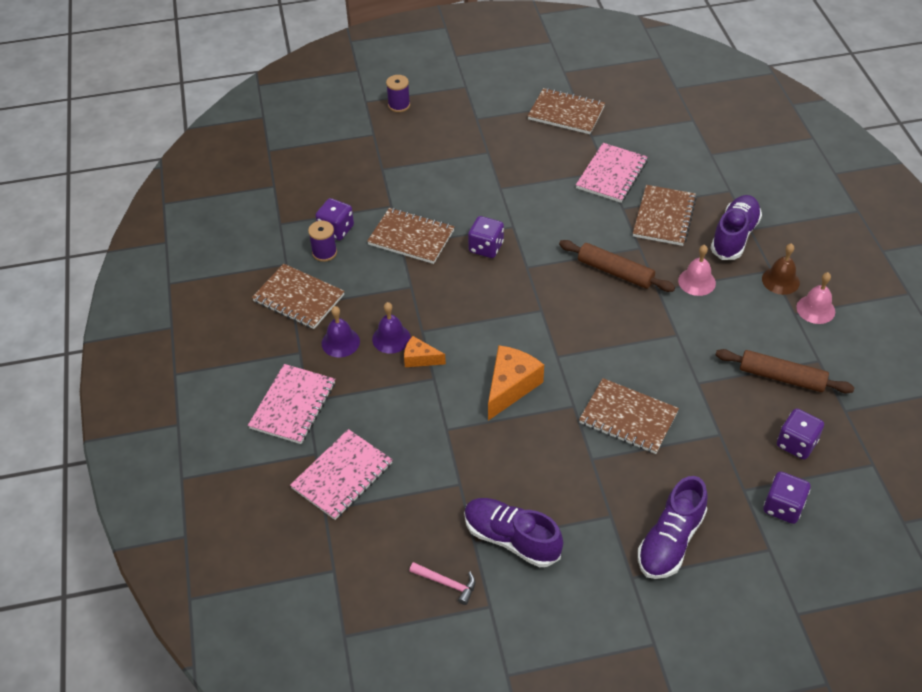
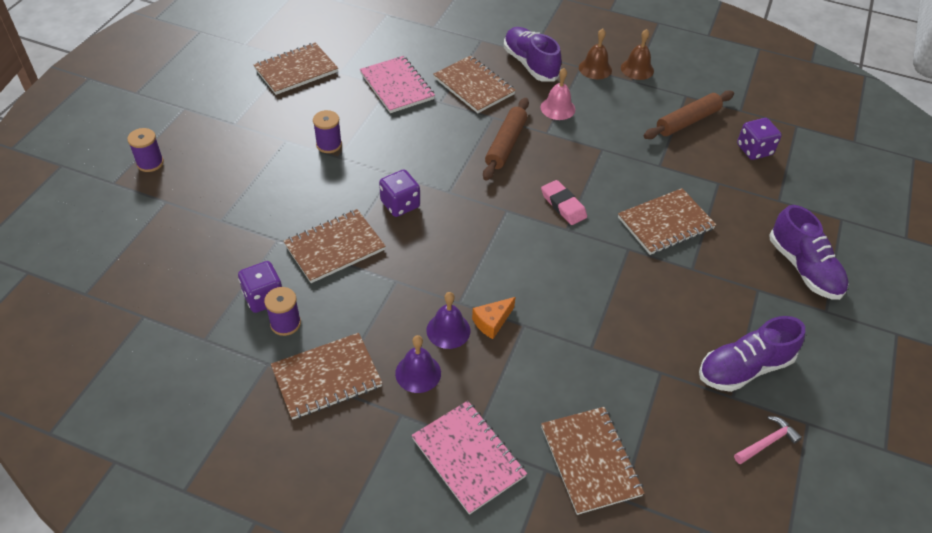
camera: 60 degrees left, 0 degrees up
(342, 476) = (590, 461): pink notebook -> brown notebook
(507, 176) = (329, 144): none -> purple spool
(510, 387) = (576, 277): orange cheese -> none
(581, 341) = (563, 205): none -> pink eraser
(615, 272) = (506, 144): brown rolling pin -> brown rolling pin turned 45 degrees counterclockwise
(783, 507) = (807, 190): purple dice -> none
(815, 309) = (637, 69): pink bell -> brown bell

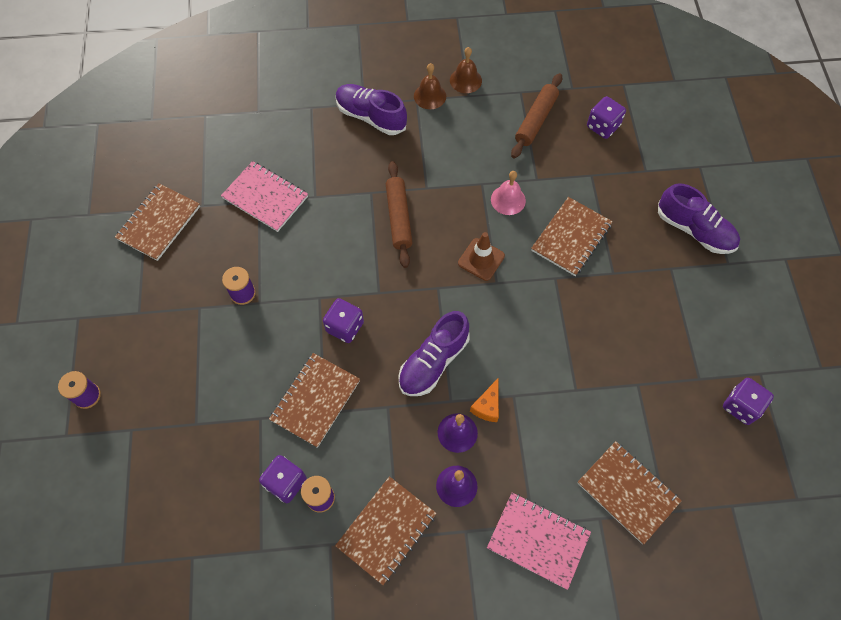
camera: 25 degrees left, 15 degrees up
(474, 86) = (335, 165): brown notebook -> none
(557, 108) = (421, 156): pink bell -> pink bell (508, 200)
(563, 205) = (481, 259): pink eraser -> brown traffic cone
(744, 368) = (695, 348): purple shoe -> purple shoe (433, 362)
(767, 442) = (741, 406): pink hammer -> purple dice

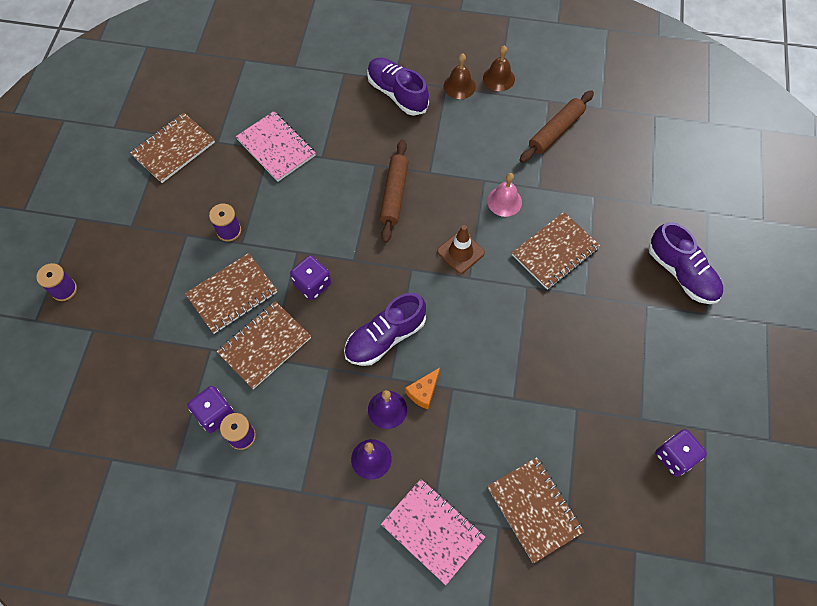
camera: 15 degrees right, 0 degrees up
(386, 530) = (293, 482): brown notebook -> brown notebook (232, 294)
(603, 126) = (620, 151): purple dice -> none

